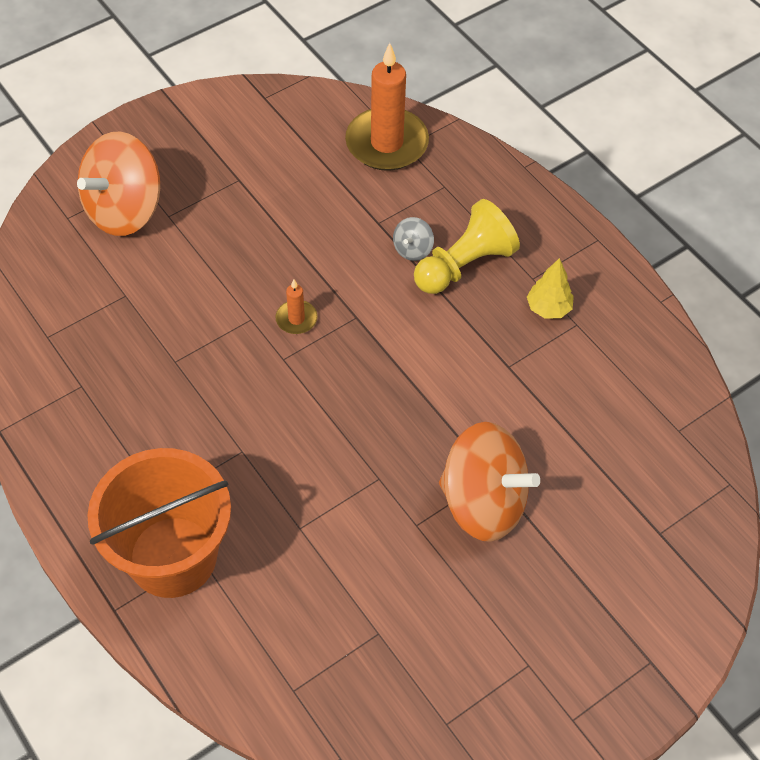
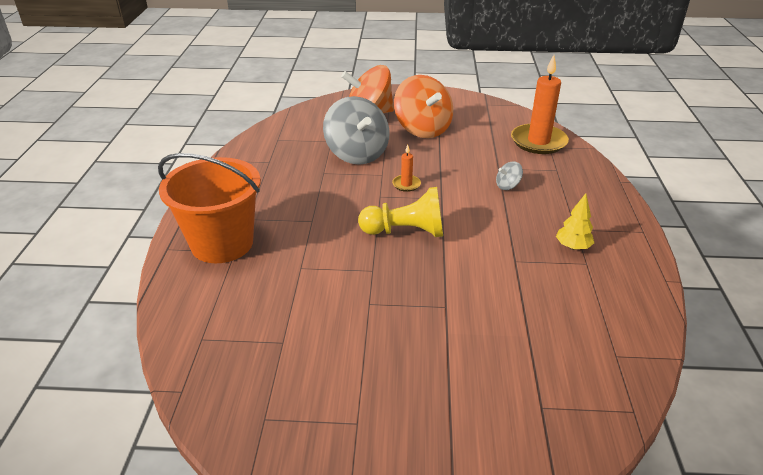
camera: 40 degrees right, 20 degrees down
(185, 300) = (357, 154): none -> grey spinning top
(464, 265) = (534, 205): yellow pawn -> yellow pawn (406, 231)
(483, 502) = (425, 316): orange spinning top -> orange spinning top (422, 129)

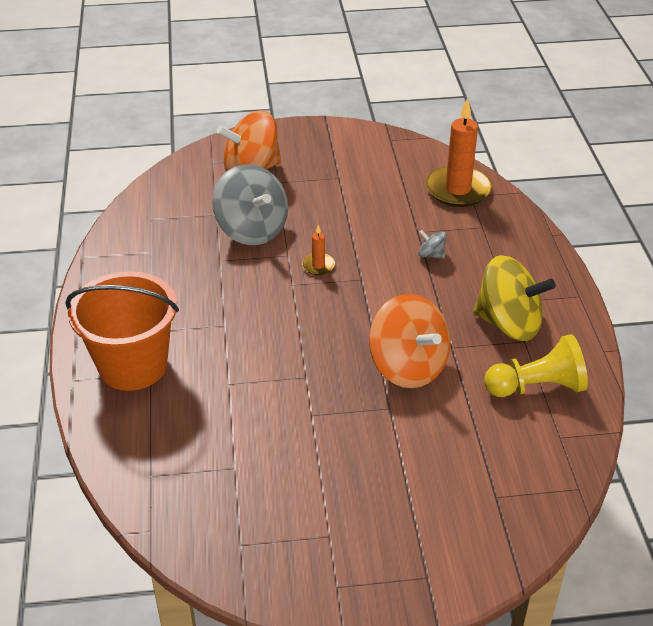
camera: 10 degrees left, 5 degrees up
(406, 231) = (331, 326): yellow pawn -> yellow pawn (536, 387)
(422, 129) = (321, 185): orange spinning top -> orange spinning top (408, 367)
(507, 186) = (431, 255): grey spinning top -> grey spinning top turned 60 degrees clockwise
(572, 247) = (508, 324): yellow tree -> yellow spinning top

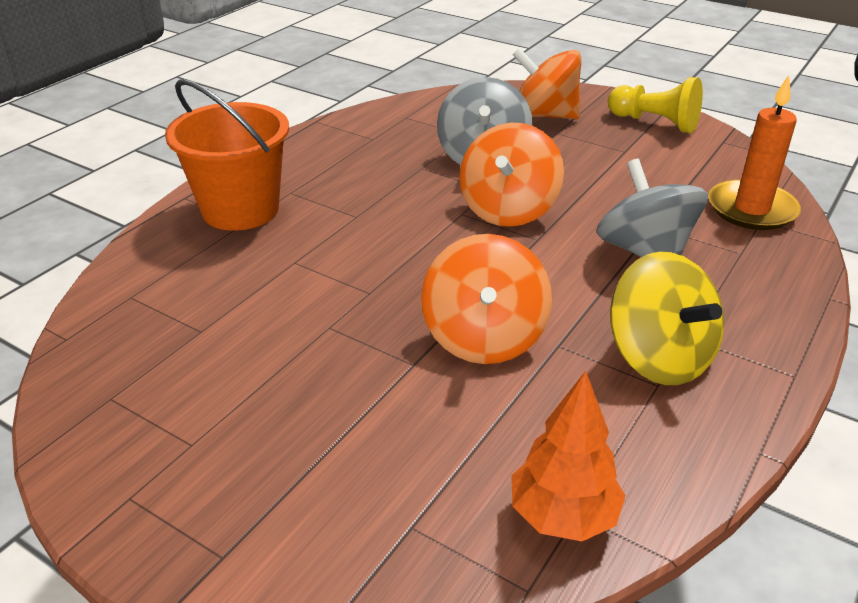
camera: 40 degrees right, 5 degrees down
(318, 265) = (508, 210): orange candle -> orange spinning top
(431, 255) = (644, 252): grey spinning top -> grey spinning top, size x2.37
(536, 387) = (614, 440): yellow pawn -> yellow pawn (655, 123)
(555, 442) = (563, 516): none -> orange tree

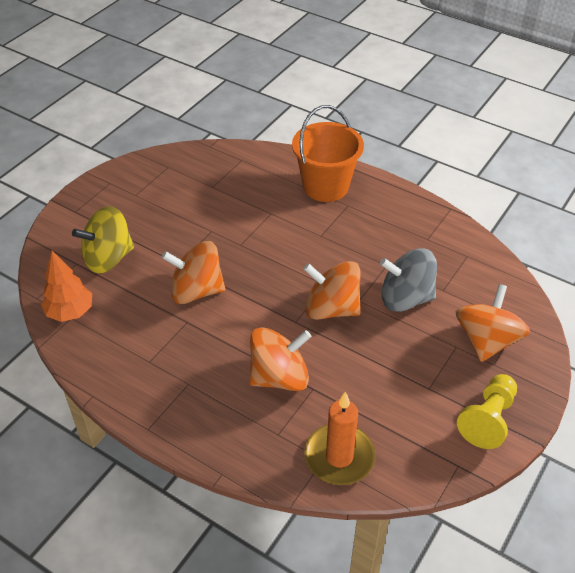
camera: 90 degrees right, 10 degrees up
(644, 252) = (279, 377): grey spinning top -> orange spinning top
(659, 357) = (171, 366): yellow spinning top -> yellow spinning top (108, 258)

